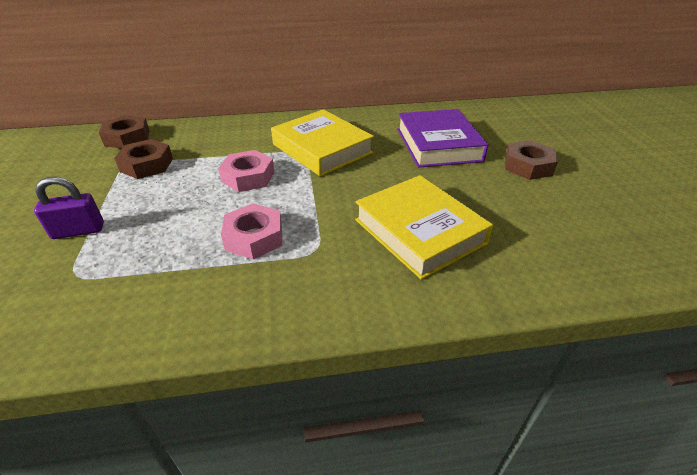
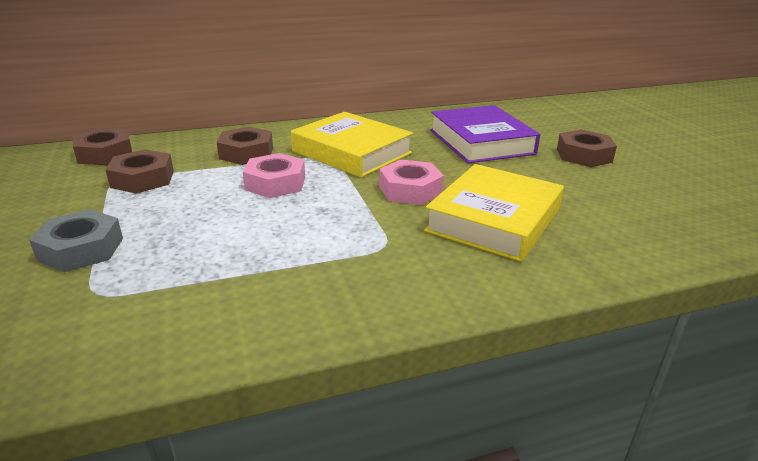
camera: 10 degrees left, 10 degrees down
(78, 231) = (81, 249): purple padlock -> grey nut
(236, 144) = (246, 153): none -> brown nut
(254, 237) = (308, 239): pink nut -> pink nut (410, 190)
(419, 231) = (494, 220): yellow book -> yellow book turned 75 degrees clockwise

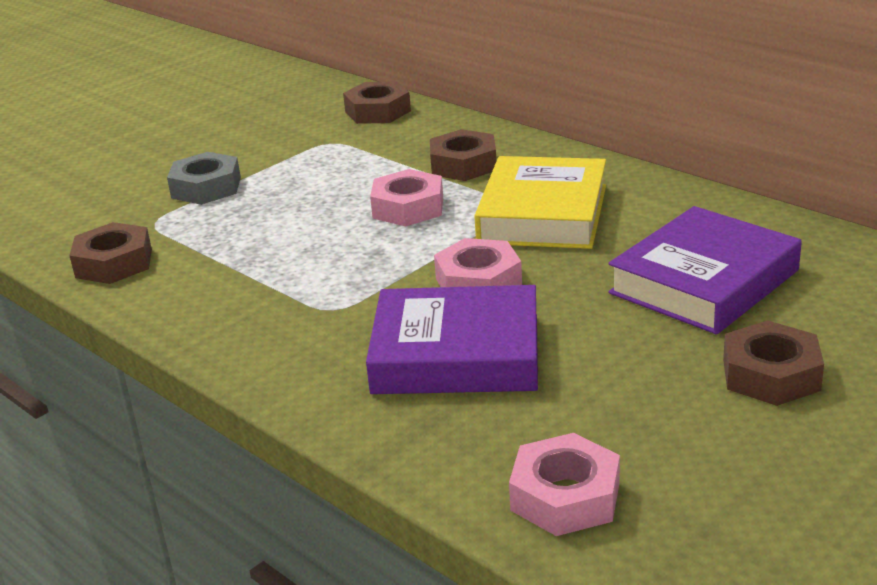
camera: 65 degrees right, 0 degrees up
(143, 179) = (346, 150): brown nut -> brown nut (114, 263)
(494, 220) = (456, 354): yellow book -> purple book
(676, 232) = (565, 496): none -> pink nut

